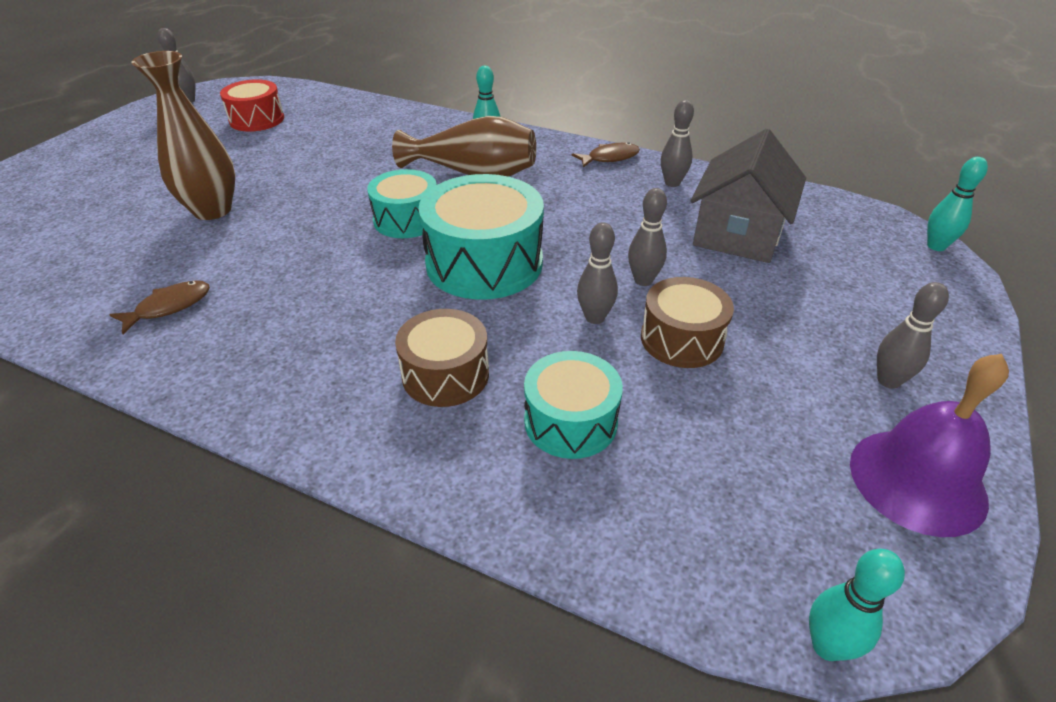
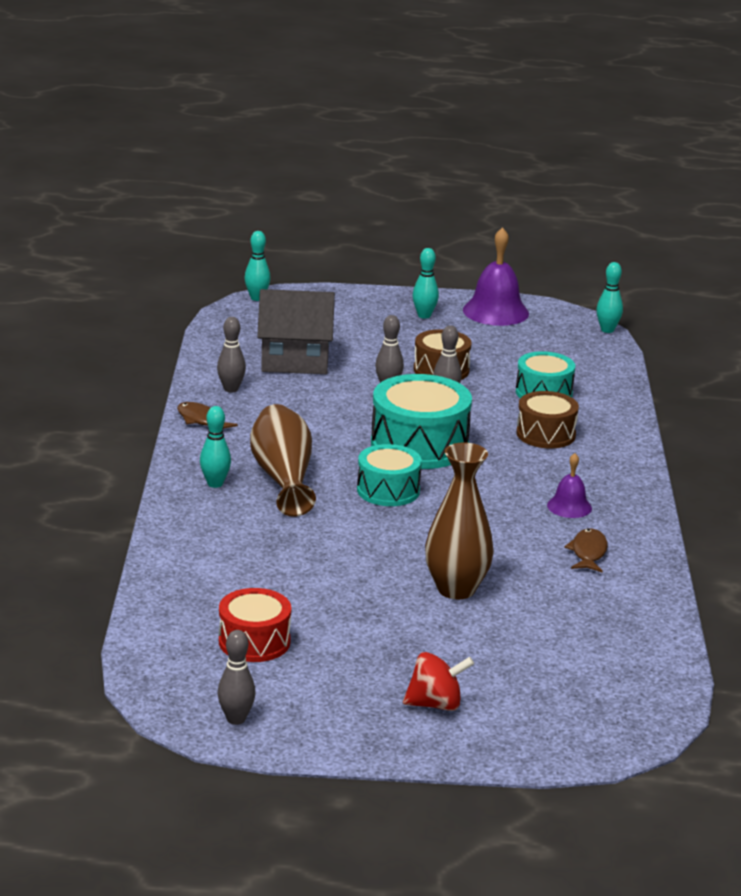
camera: 115 degrees left, 15 degrees down
(96, 163) = (435, 704): none -> red spinning top
(169, 307) = (588, 552): brown fish -> brown fish turned 75 degrees clockwise
(265, 328) = (569, 506): none -> purple bell
(888, 381) = (424, 315): grey bowling pin -> turquoise bowling pin

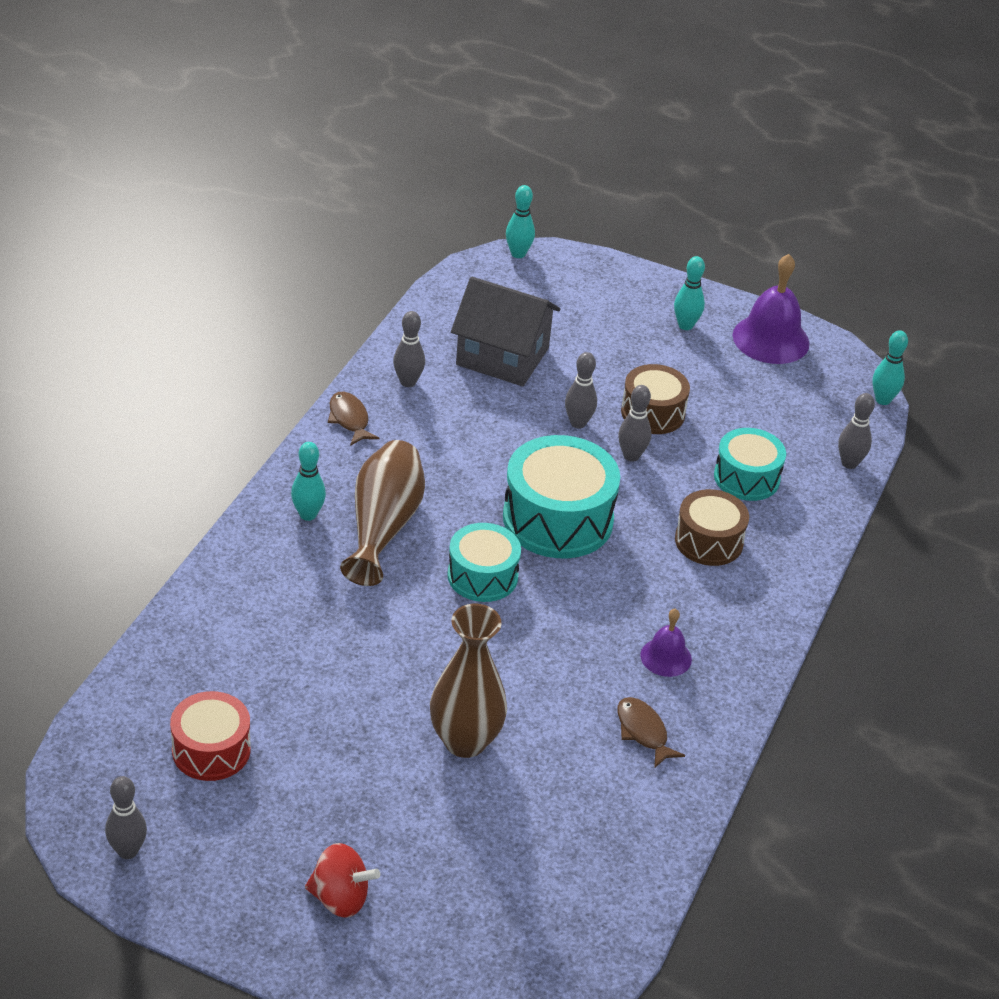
camera: 20 degrees right, 15 degrees up
(588, 552) = (643, 732): brown fish -> brown fish turned 60 degrees counterclockwise
(613, 370) = (849, 463): none -> grey bowling pin

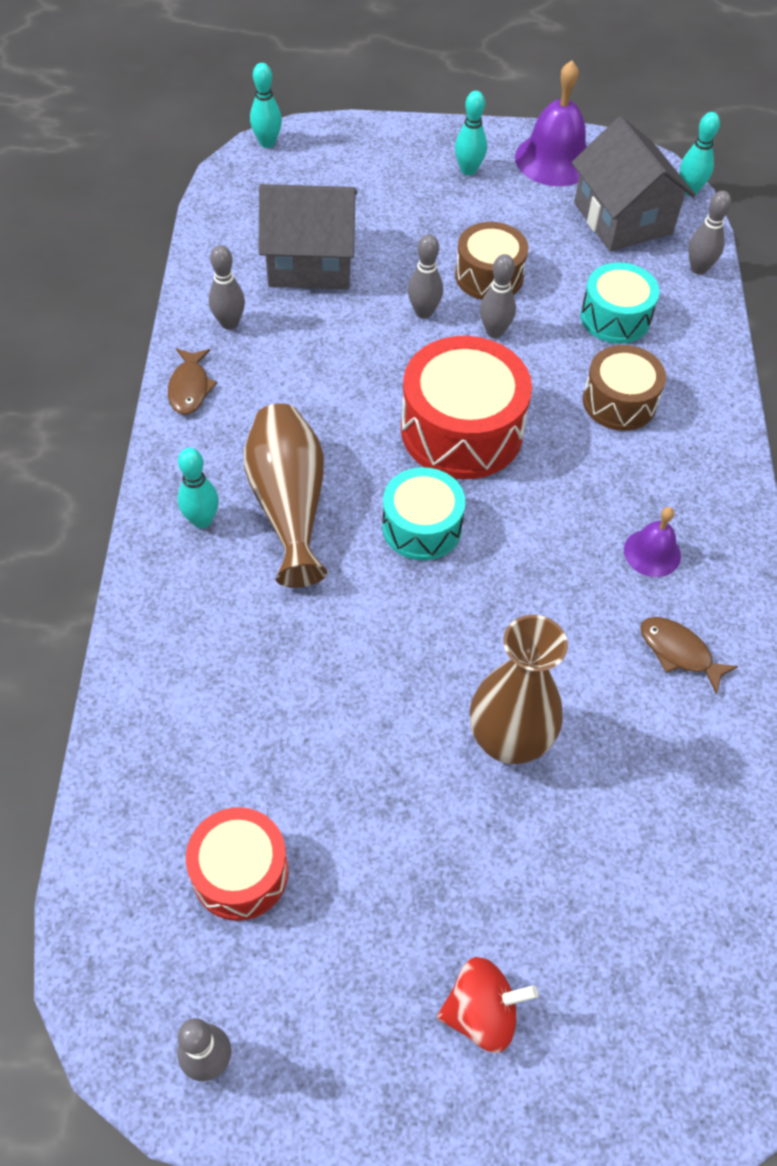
camera: 20 degrees left, 15 degrees up
(349, 419) = (190, 388): brown fish -> brown fish turned 135 degrees counterclockwise
(558, 519) = (462, 430): turquoise drum -> red drum
(804, 404) = (623, 218): none -> grey house

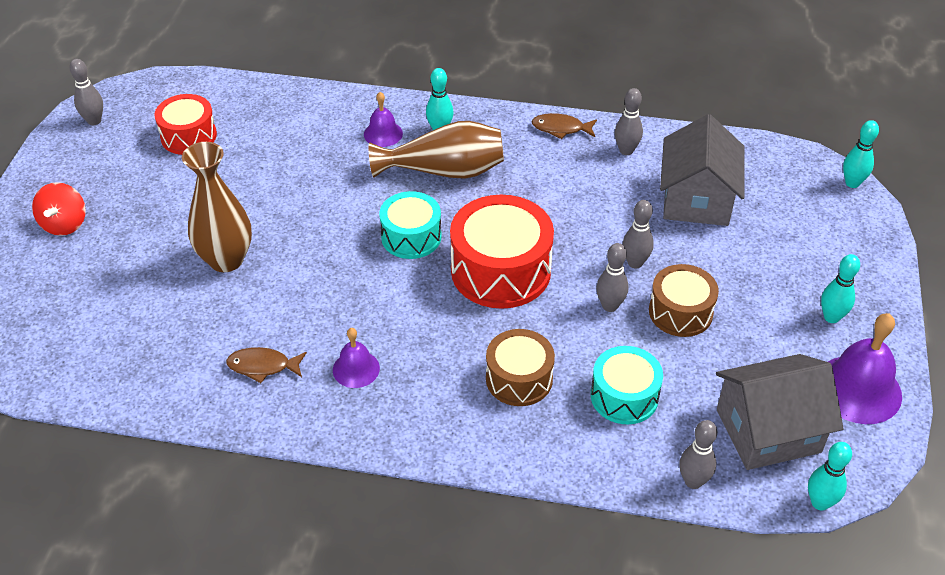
camera: 100 degrees right, 10 degrees down
(214, 589) = (383, 134): none -> purple bell
(678, 652) = (262, 366): brown fish -> brown fish turned 135 degrees counterclockwise

